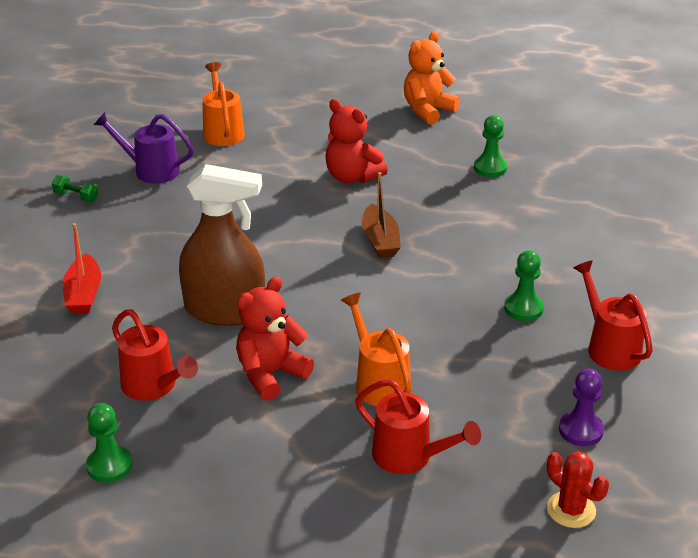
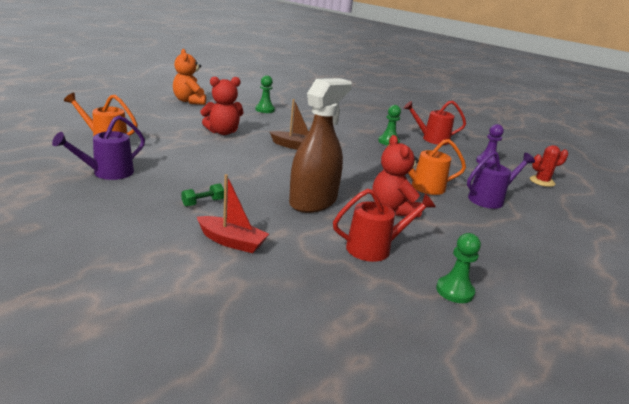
camera: 65 degrees left, 10 degrees down
(76, 197) = (89, 206): green dumbbell -> green dumbbell (203, 203)
(410, 457) = (490, 199): red watering can -> purple watering can

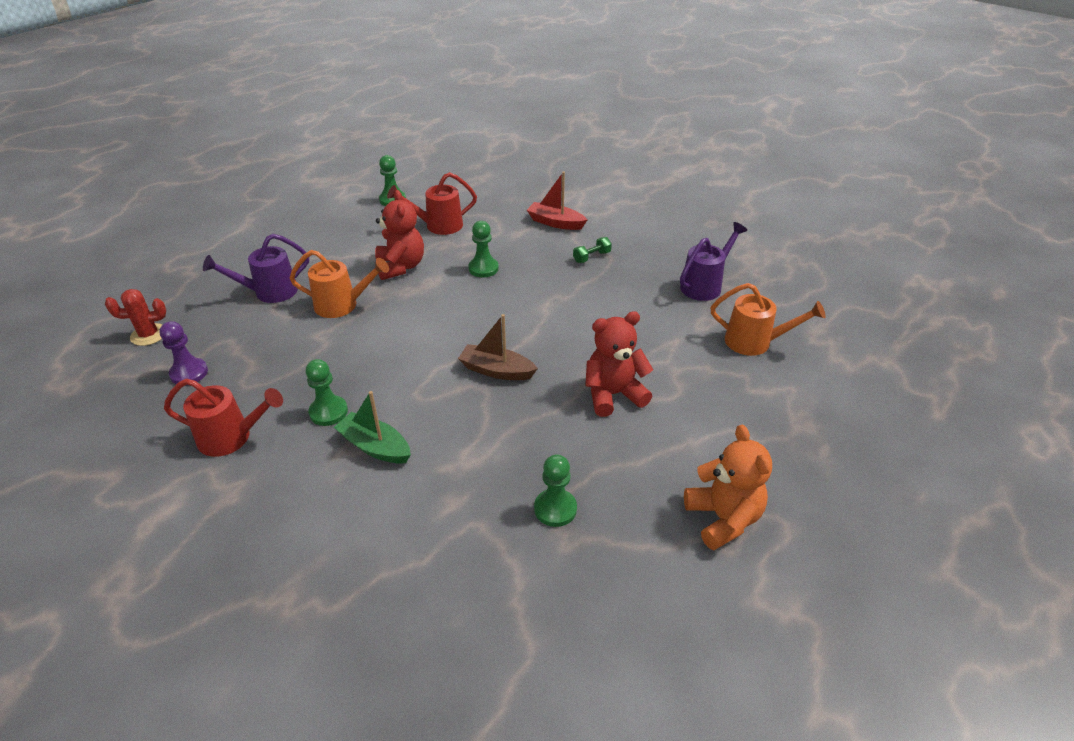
camera: 175 degrees left, 15 degrees up
(313, 201) = (483, 268): brown spray bottle -> green pawn
(355, 130) = (375, 446): none -> green boat

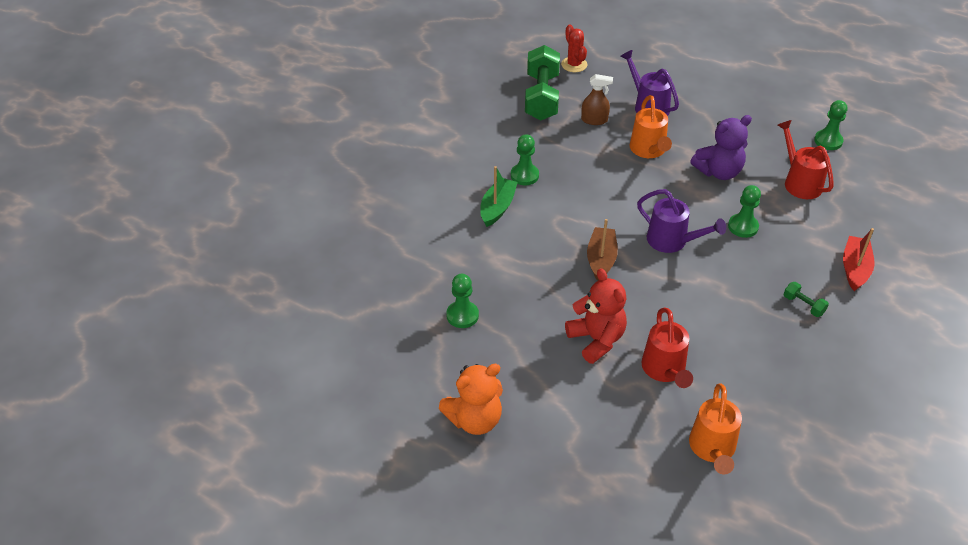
camera: 80 degrees right, 5 degrees up
(189, 373) = (541, 97): purple pawn -> green dumbbell
(232, 437) = (487, 137): red watering can -> red watering can (665, 371)
(265, 336) = (594, 120): none -> brown spray bottle
(400, 267) = (719, 172): red teddy bear -> purple teddy bear
(705, 285) = (797, 405): purple watering can -> purple watering can (673, 241)

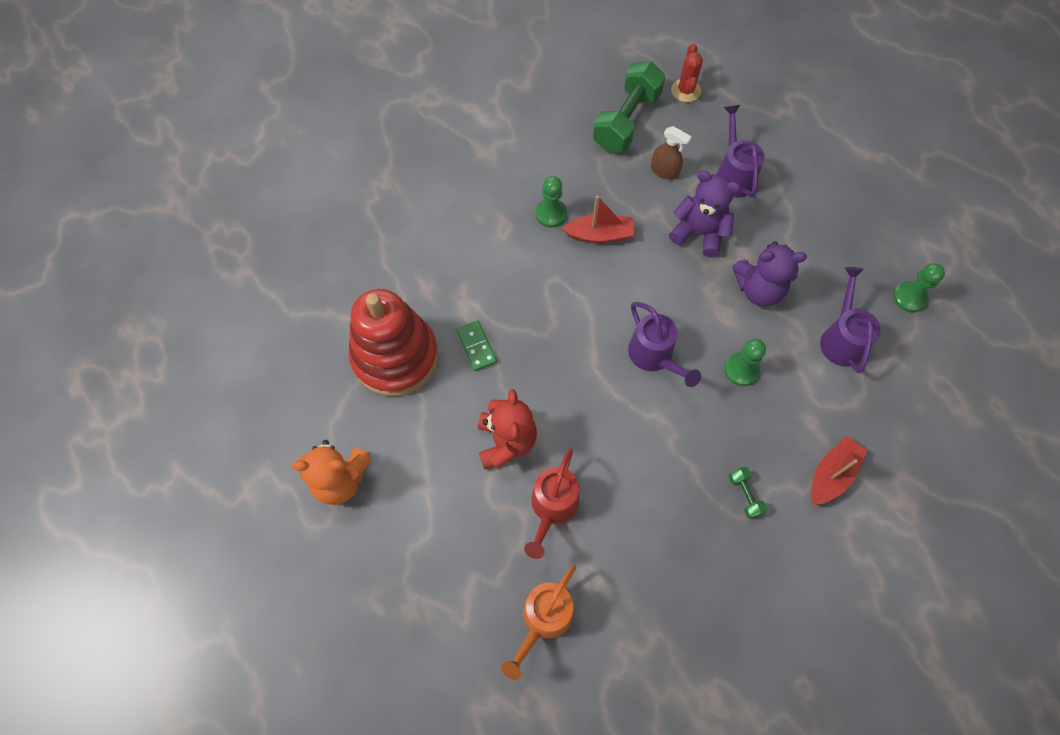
camera: 25 degrees right, 20 degrees up
(462, 315) = (395, 357): green pawn -> red stacking toy
(497, 207) = (501, 243): green boat -> none
(526, 284) = (476, 346): none -> green domino
(573, 176) = (600, 235): none -> red boat
(601, 259) = (567, 348): brown boat -> none
(649, 151) = (699, 233): orange watering can -> purple teddy bear
(799, 182) = (841, 338): red watering can -> purple watering can

